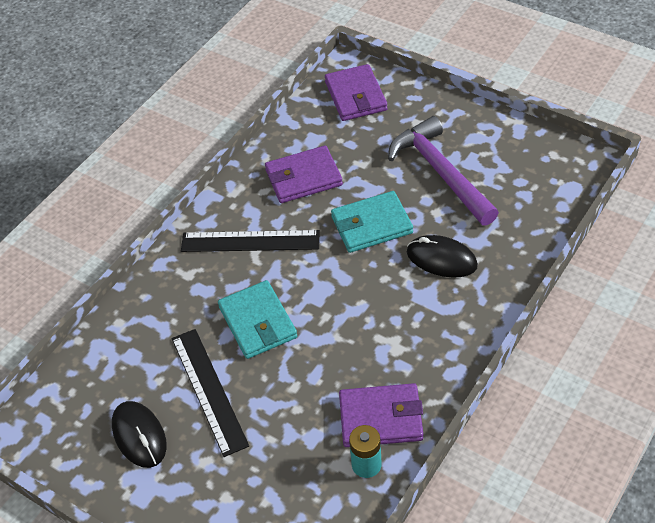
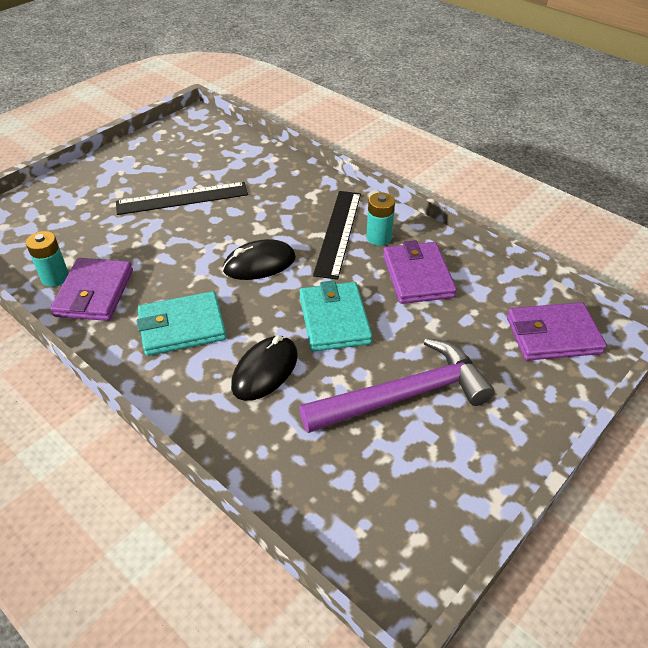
camera: 95 degrees right, 5 degrees down
(139, 436) = (161, 164): black mouse -> black mouse (259, 264)
(253, 210) = (379, 237): none -> turquoise battery
(258, 322) = (239, 229): turquoise wallet -> turquoise wallet (182, 327)

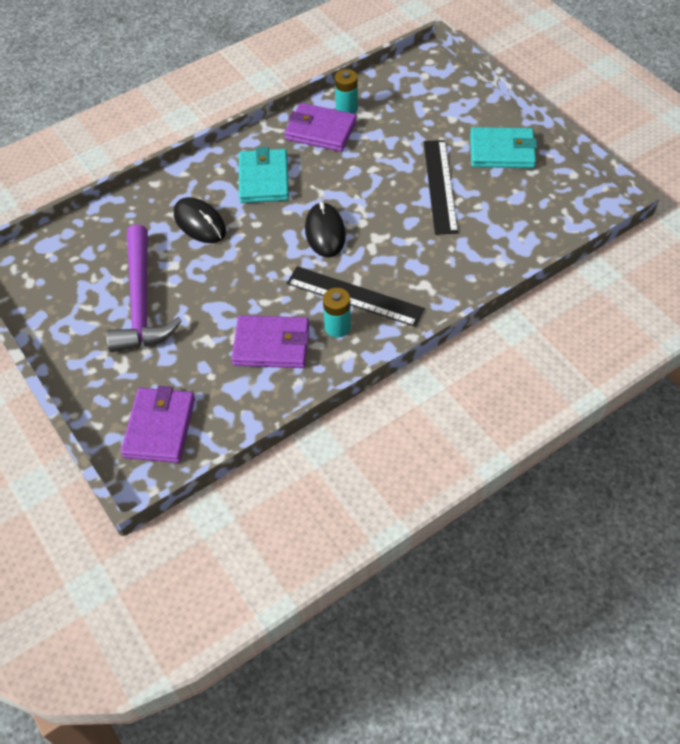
camera: 105 degrees right, 10 degrees up
(334, 320) = (237, 273): turquoise wallet -> turquoise wallet (502, 151)

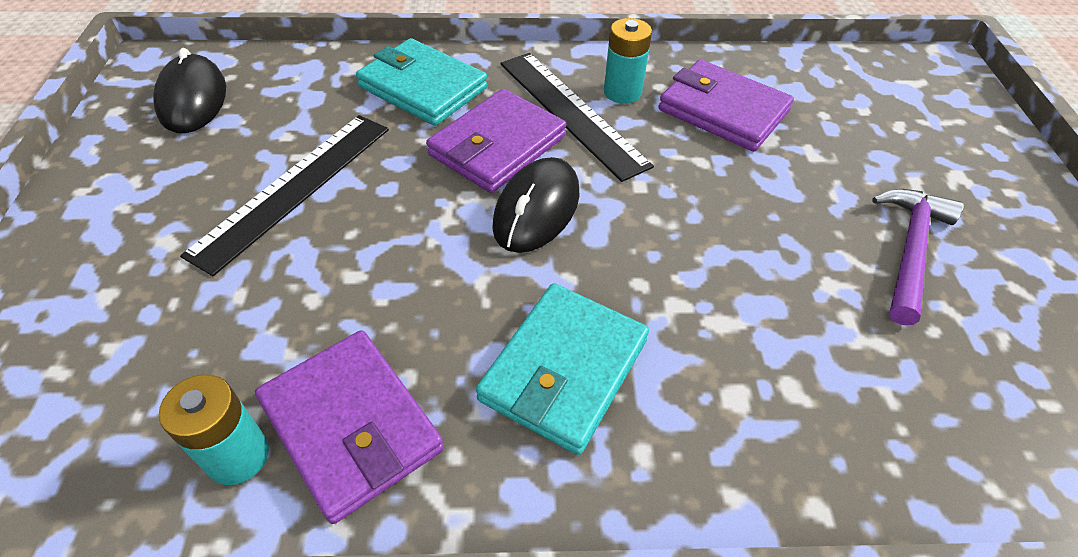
camera: 150 degrees left, 5 degrees down
(141, 301) = (909, 250): purple hammer -> purple hammer, size x0.63
(159, 427) = (913, 94): purple wallet -> purple wallet (497, 146)
(200, 223) = (748, 341): black mouse -> black mouse (193, 99)
(502, 151) = (136, 190): turquoise wallet -> turquoise wallet (423, 87)

